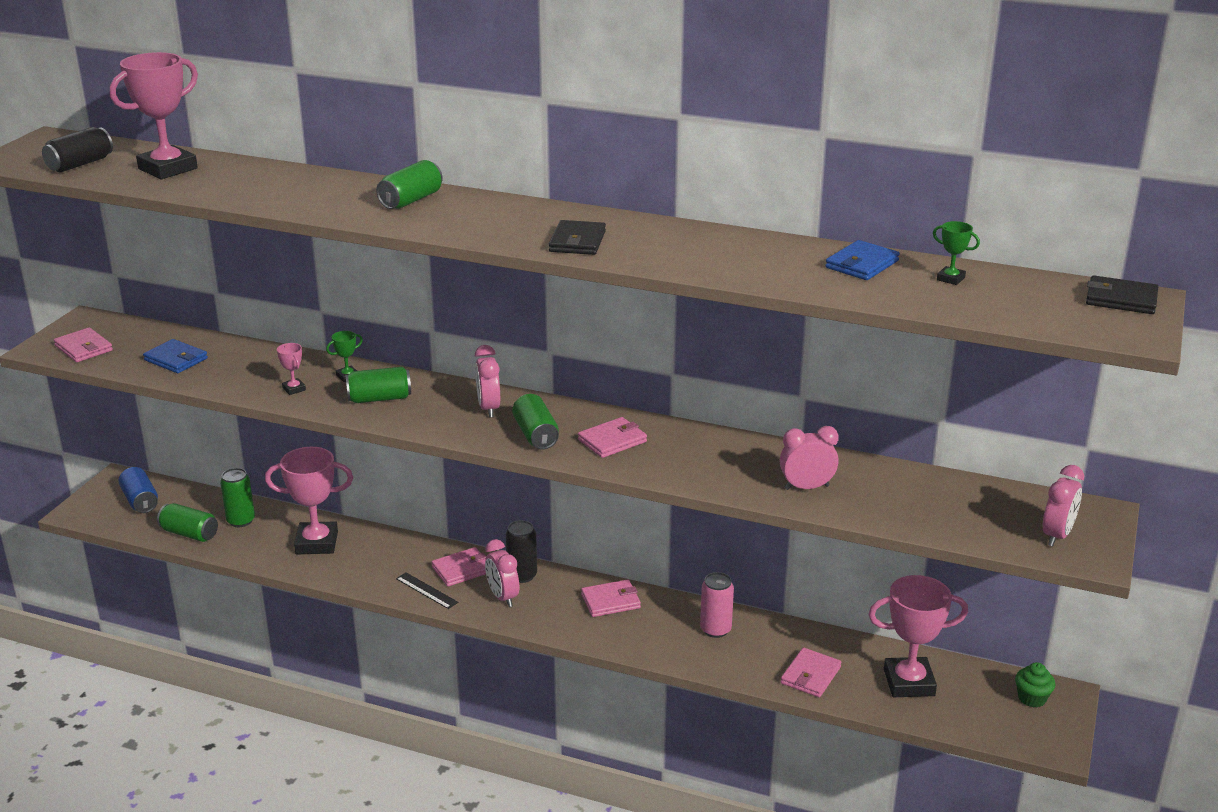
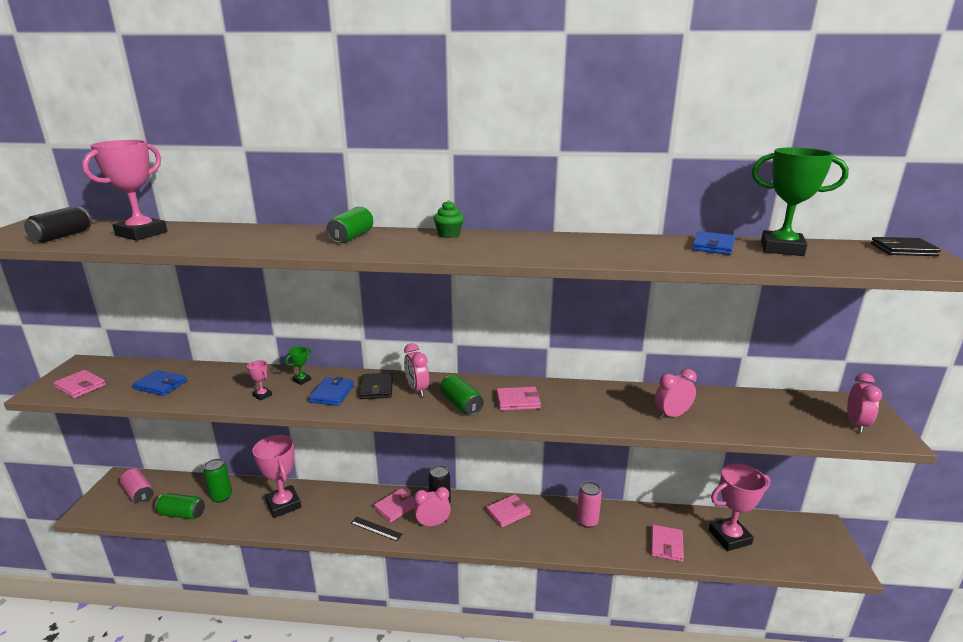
camera: 15 degrees left, 5 degrees down
(140, 501) = (139, 493): blue can -> pink can
(317, 543) = (283, 504): pink trophy -> pink trophy turned 75 degrees clockwise
(379, 398) = (332, 393): green can -> blue wallet
(503, 597) = (433, 523): pink clock -> pink clock turned 120 degrees clockwise
(577, 241) = (499, 251): black wallet -> black wallet (376, 388)
(612, 441) = (518, 401): pink wallet -> pink wallet turned 45 degrees clockwise
(950, 279) = (781, 249): green trophy -> green trophy, size x2.31
(1032, 698) = (808, 533): green cupcake -> green cupcake (449, 235)

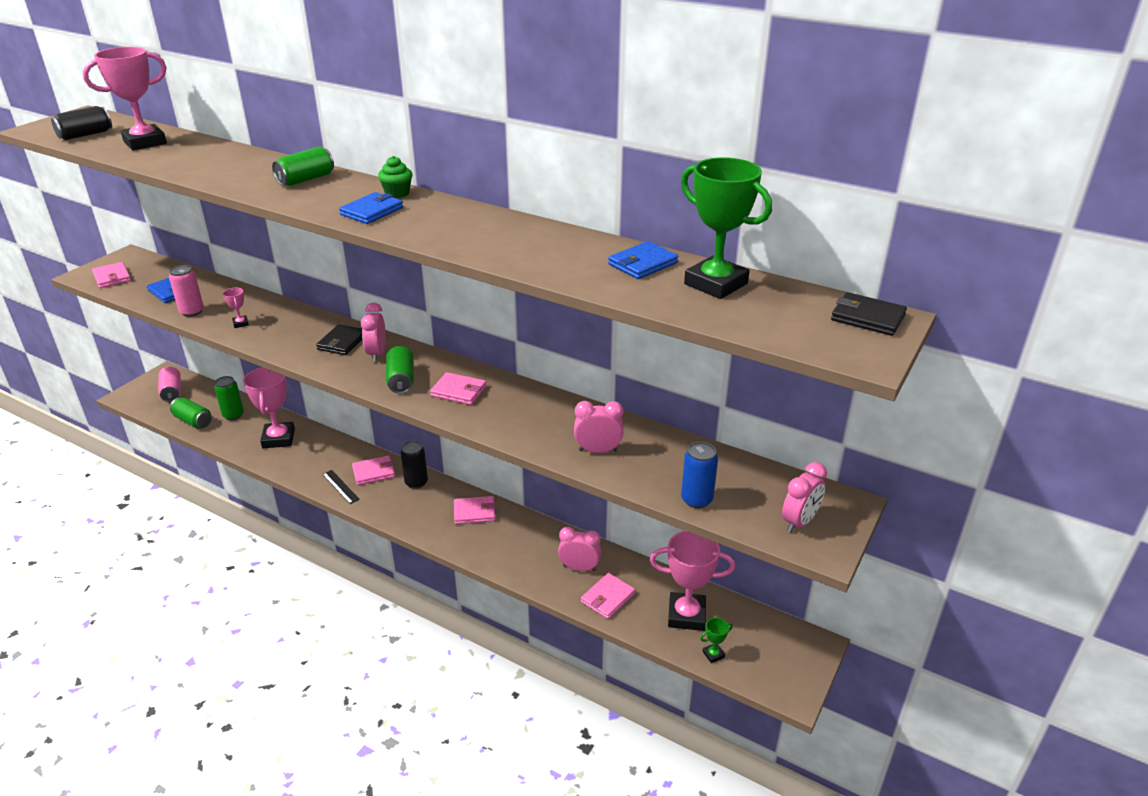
camera: 25 degrees right, 10 degrees up
(302, 380) = (286, 317): green trophy -> green trophy (713, 654)
(332, 393) = (299, 337): blue wallet -> blue wallet (372, 211)
(433, 523) = (394, 499): pink clock -> pink clock (579, 568)
(587, 521) = (546, 547): pink can -> pink can (192, 311)
(778, 429) = (696, 499): none -> blue can

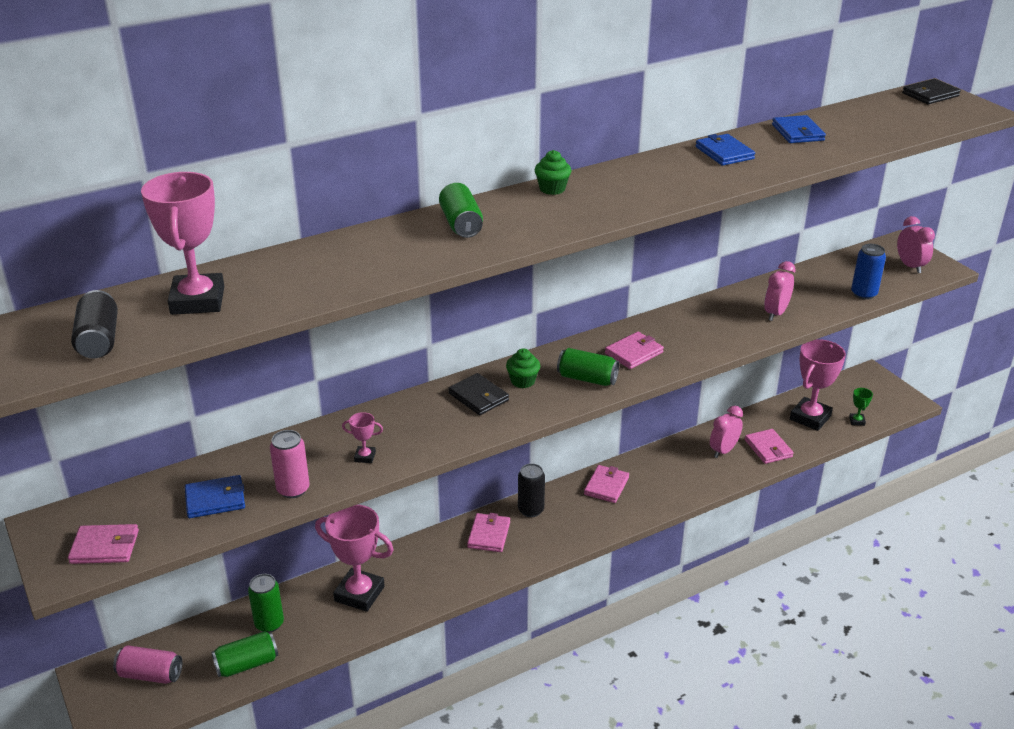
camera: 60 degrees left, 0 degrees up
(340, 486) = (494, 565): black ruler -> none
(372, 211) = (586, 207): blue wallet -> blue wallet (724, 153)
(377, 353) = (523, 381): pink clock -> green cupcake
(715, 284) = (850, 120): green trophy -> none

